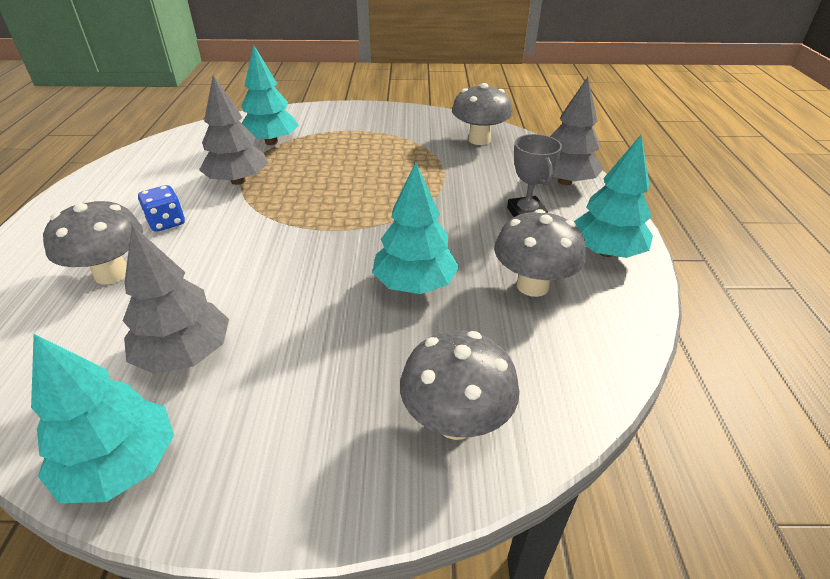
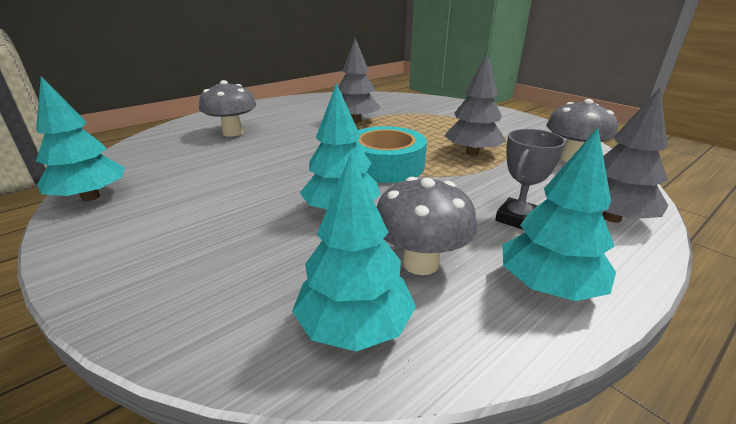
camera: 50 degrees right, 10 degrees down
(167, 222) = (291, 124): blue dice -> none
(185, 354) = (188, 174): grey tree -> grey tree (472, 153)
(271, 142) = (409, 111): turquoise tree -> turquoise tree (354, 326)
(366, 219) = (386, 165): none -> turquoise tape
(455, 421) = (202, 293): grey mushroom -> none

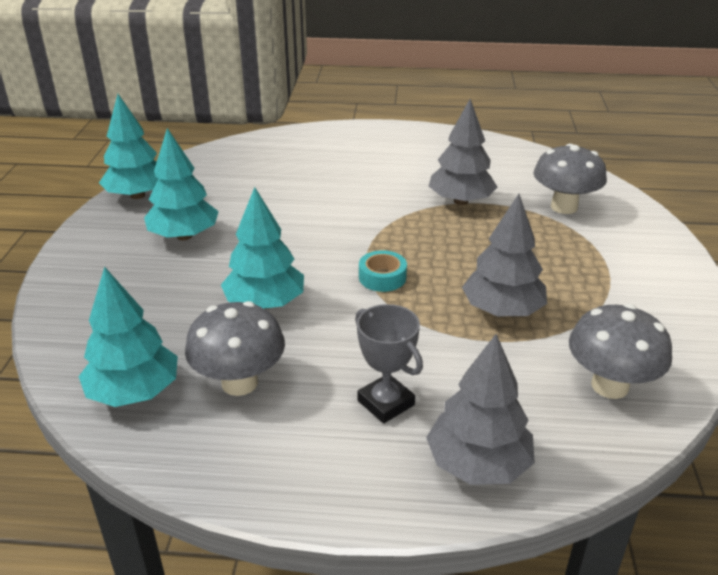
camera: 45 degrees right, 5 degrees up
(233, 133) = (317, 166): grey mushroom -> grey mushroom (564, 207)
(386, 165) = (382, 277): turquoise tape -> turquoise tape, size x0.49
(517, 218) = (386, 403): grey trophy -> grey trophy turned 60 degrees clockwise
(548, 286) = (287, 463): turquoise tree -> turquoise tree (184, 236)

